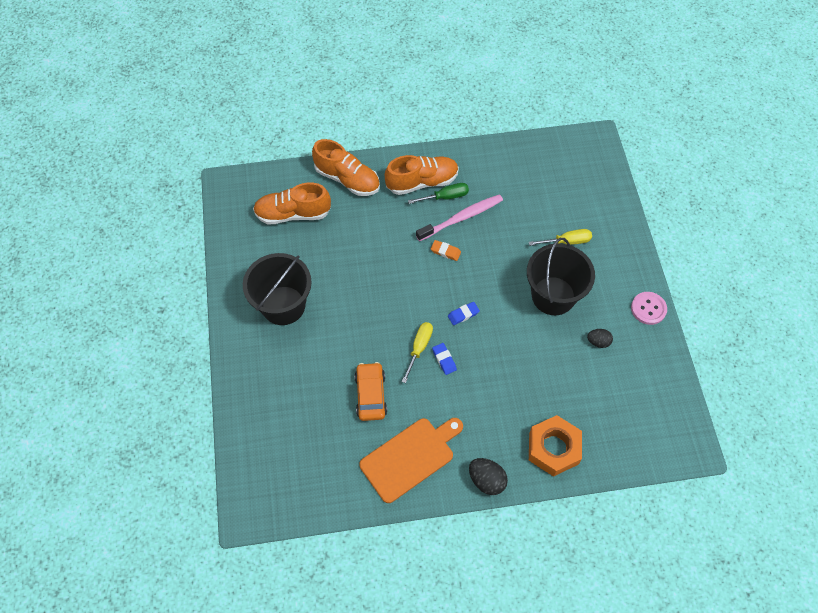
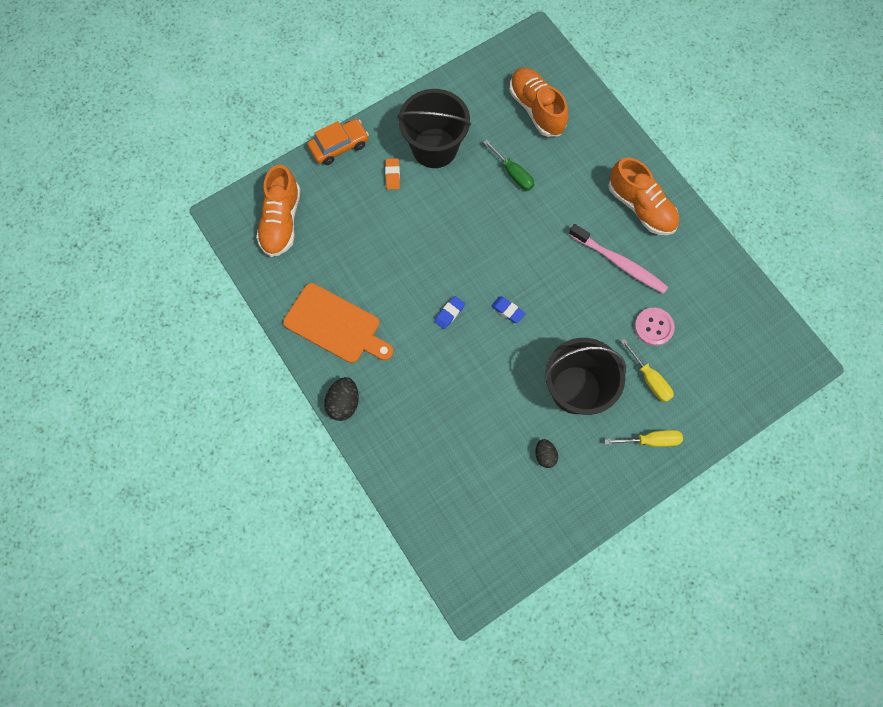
camera: 65 degrees right, 10 degrees up
(347, 179) = (603, 137): orange shoe -> orange shoe (281, 221)
(370, 395) = (381, 264): orange car -> orange car (339, 146)
(419, 348) = (450, 285): yellow screwdriver -> yellow screwdriver (651, 440)
(445, 197) = (636, 237): green screwdriver -> green screwdriver (513, 174)
(445, 251) = (570, 264): orange eraser -> orange eraser (392, 175)
(553, 448) = (405, 453): orange nut -> none
(648, 309) = (612, 495): pink button -> pink button (653, 327)

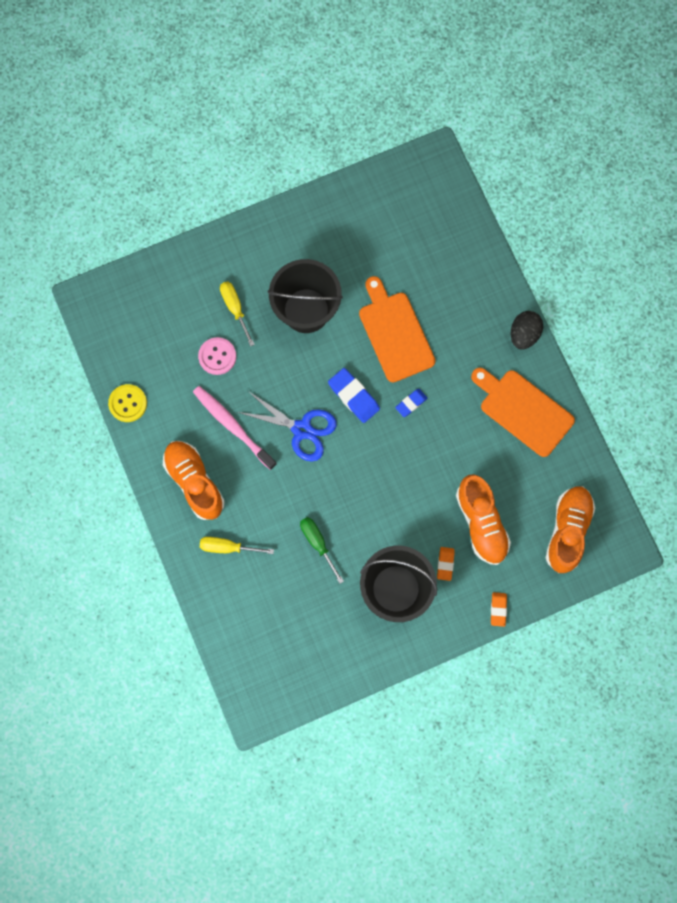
camera: 170 degrees left, 5 degrees up
(339, 146) = (498, 609): orange car -> orange eraser
(479, 382) = (395, 333): none -> orange cutting board
(508, 311) = (354, 396): blue eraser -> blue eraser, size x1.68
(536, 109) = (276, 617): orange shoe -> orange shoe (481, 523)
(545, 455) = (348, 257): black egg -> none
(552, 271) = (301, 429): none -> blue scissors
(651, 440) = (249, 254): yellow screwdriver -> yellow screwdriver (228, 547)
(727, 267) = (128, 403): none -> yellow button

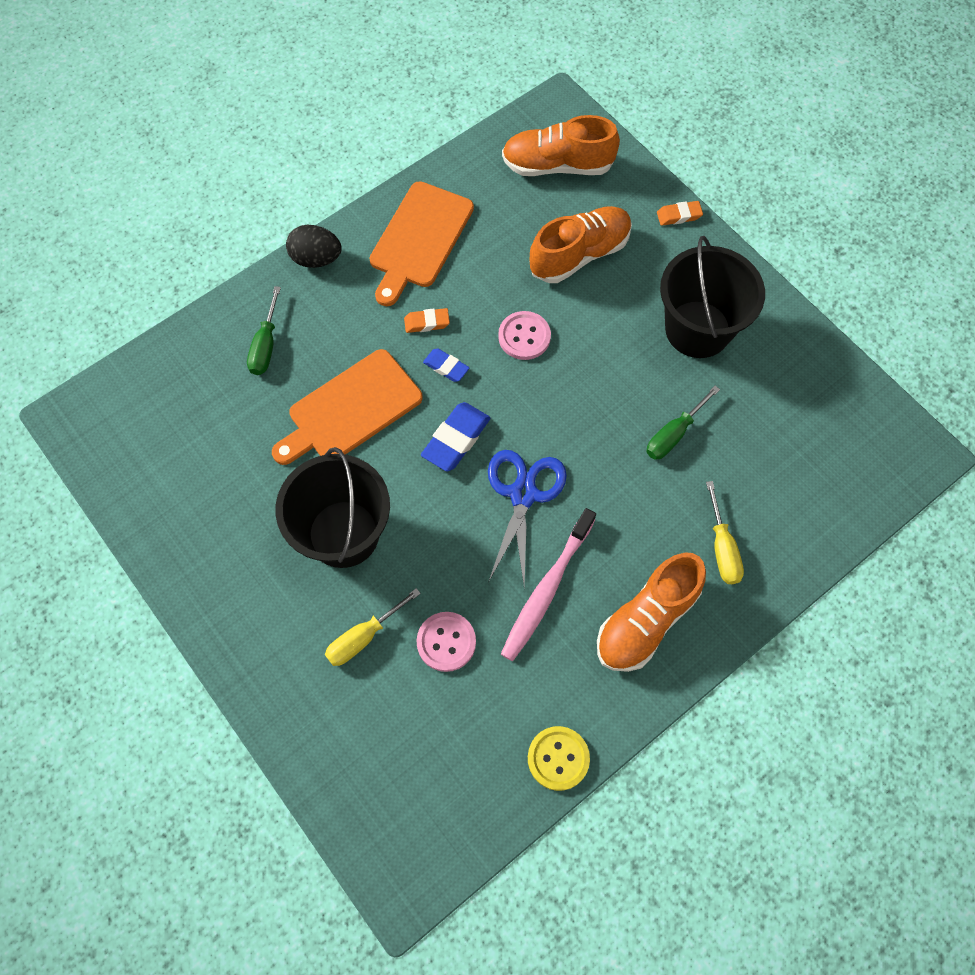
camera: 105 degrees left, 10 degrees down
(421, 463) = (524, 336): none -> pink button
(445, 564) = (645, 282): orange eraser -> orange eraser (427, 323)
(459, 287) = (266, 345): none -> green screwdriver

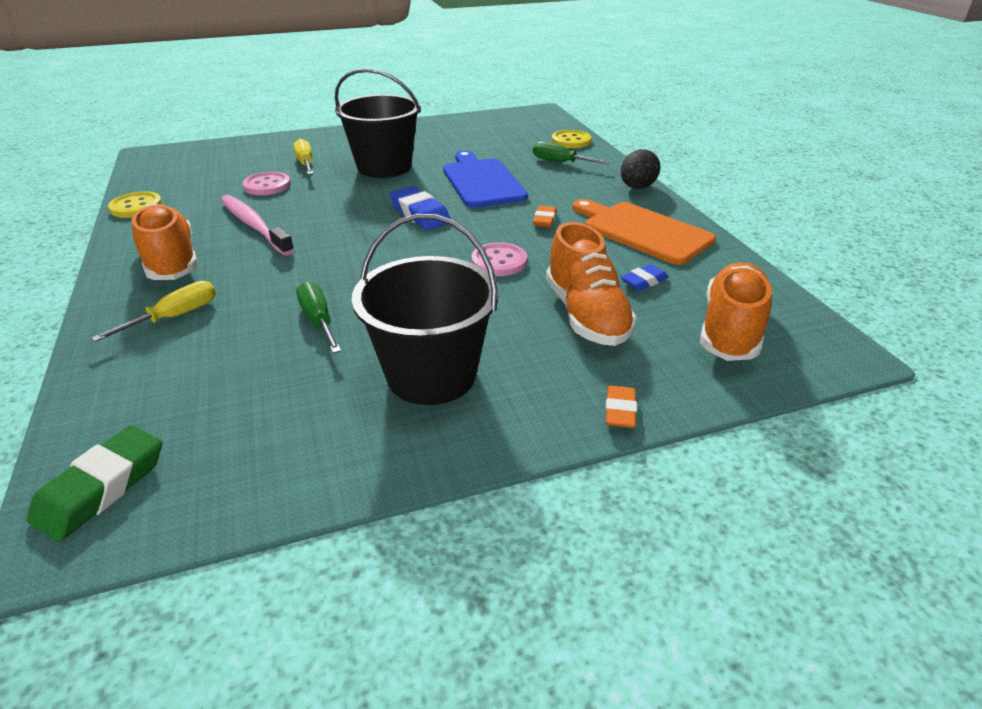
camera: 110 degrees right, 30 degrees down
(187, 351) = (571, 141): none -> yellow button
(350, 409) = (482, 181): orange cutting board -> blue cutting board
(446, 367) = (492, 221): blue eraser -> blue eraser (644, 281)
(523, 494) = (342, 231): blue scissors -> none
(722, 548) = (175, 317): yellow screwdriver -> yellow screwdriver turned 120 degrees clockwise
(884, 461) = (102, 488): none -> green eraser

